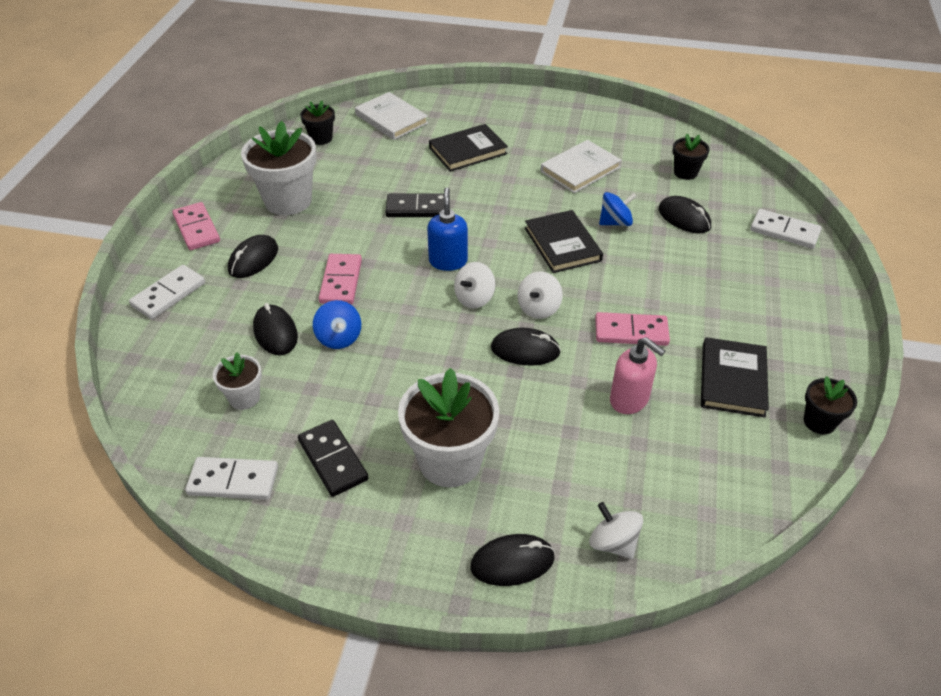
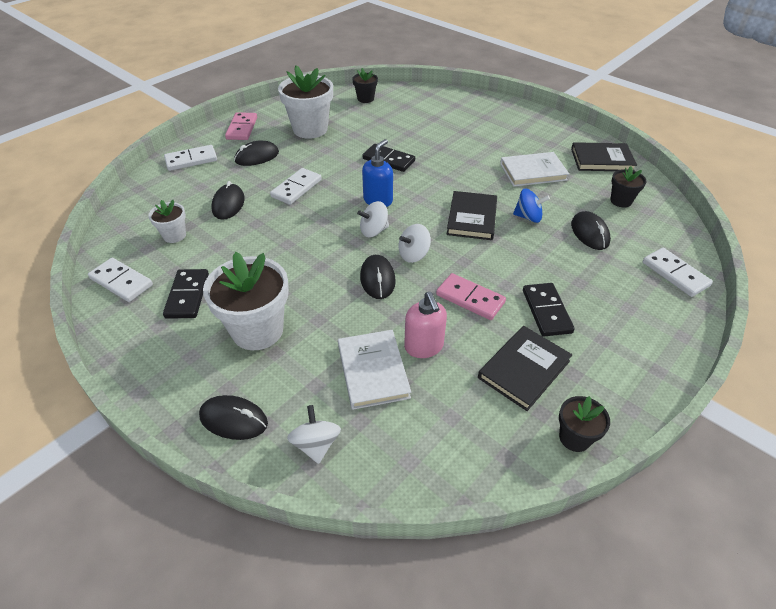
camera: 30 degrees right, 0 degrees up
(339, 338) = (262, 222): blue spinning top -> none
(341, 281) = (296, 188): pink domino -> white domino
(391, 119) = (423, 100): white book -> white book (373, 371)
(468, 151) = (458, 134): black book -> black book (602, 160)
(525, 350) = (377, 279): black mouse -> black mouse turned 45 degrees clockwise
(708, 314) = (546, 311): none -> black domino

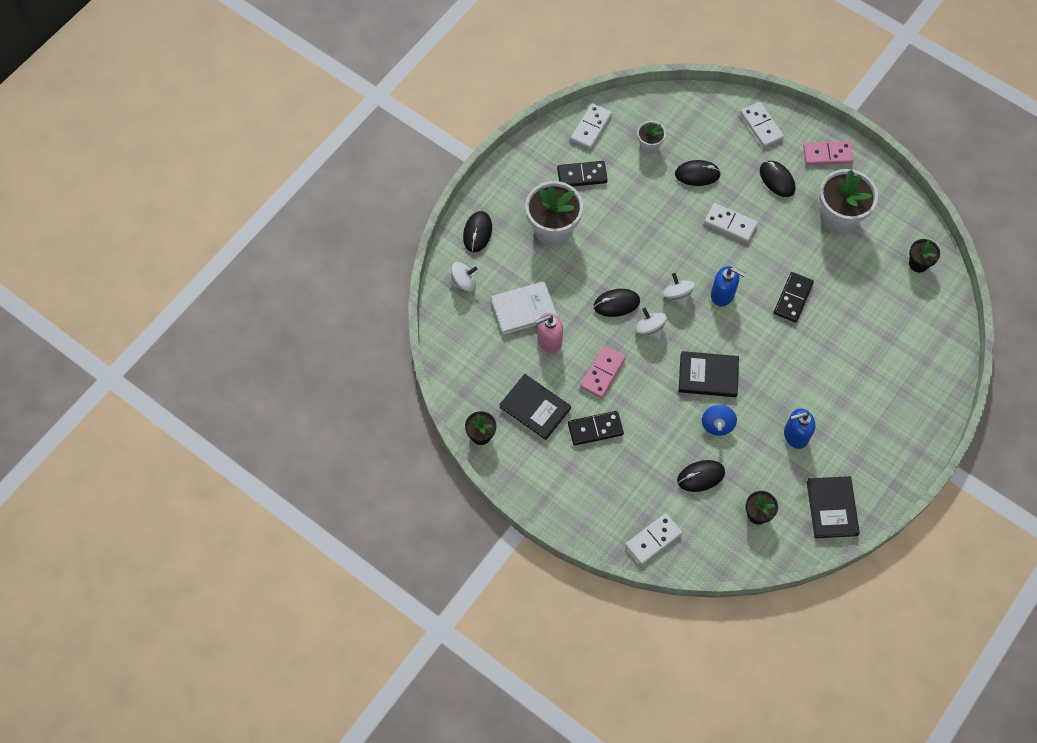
camera: 85 degrees right, 20 degrees up
(533, 172) = (795, 435): white book -> blue soap dispenser

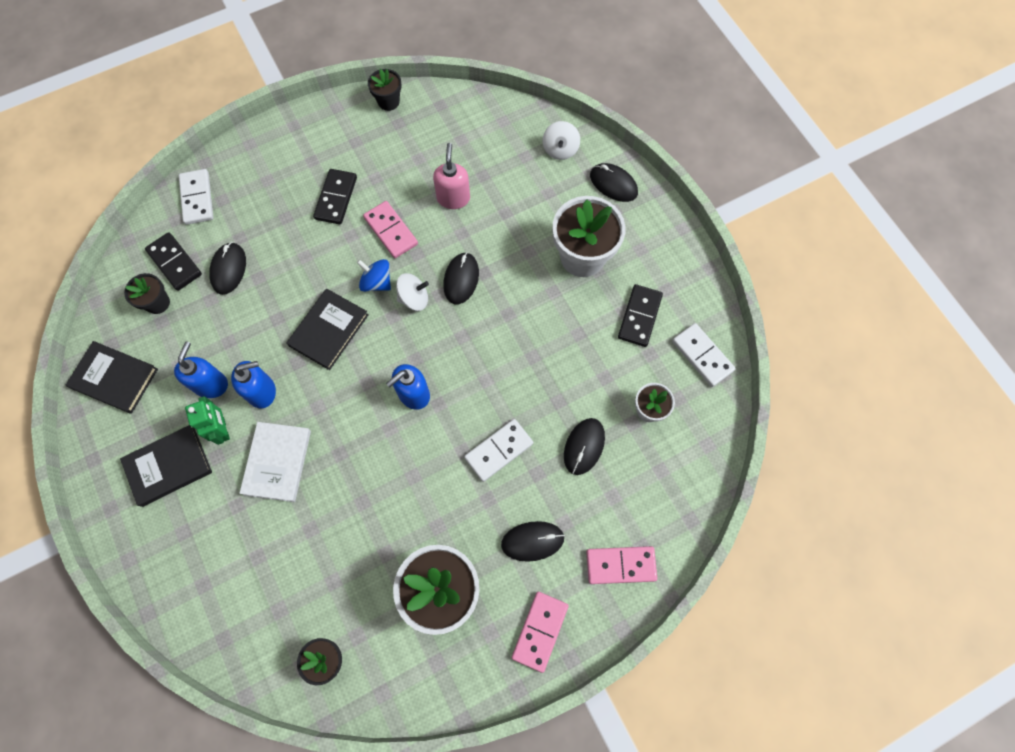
camera: 115 degrees right, 5 degrees up
(524, 309) = (501, 190): white book -> white book (277, 462)
(535, 408) = (389, 156): black book -> black book (168, 466)
(677, 295) = (438, 346): white spinning top -> none
(717, 425) = (271, 312): blue spinning top -> blue spinning top (377, 282)
(761, 126) = (620, 565): white domino -> pink domino
(779, 396) = (262, 391): none -> blue soap dispenser
(793, 298) = (367, 471): black domino -> black domino (174, 263)
(821, 408) = (223, 429): none -> green robot

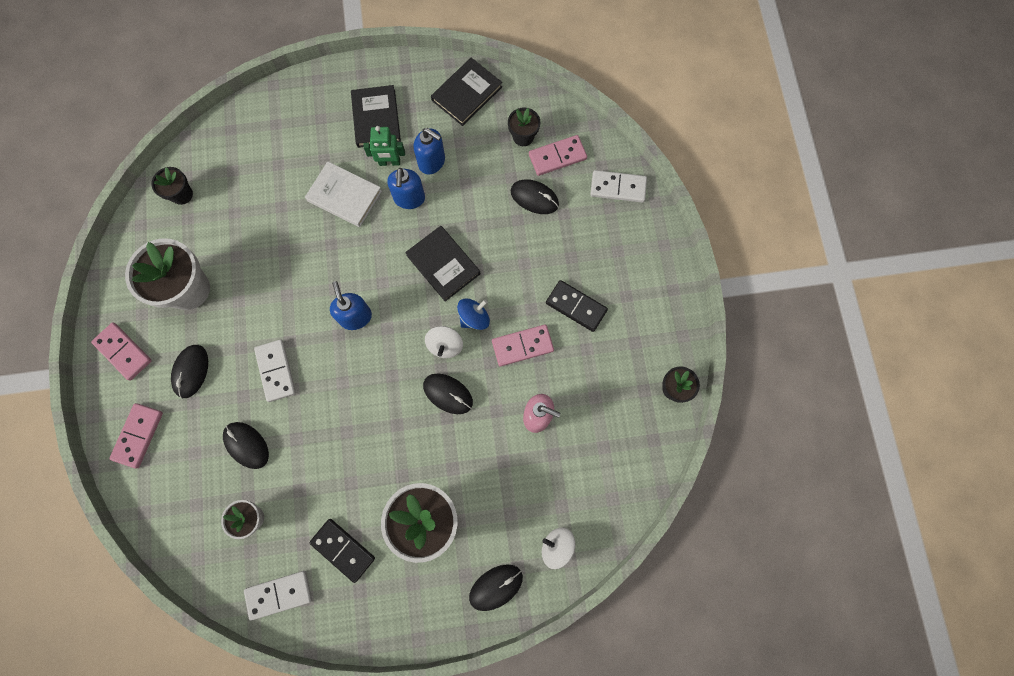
camera: 110 degrees right, 5 degrees up
(174, 263) = (557, 156): black domino -> pink domino

